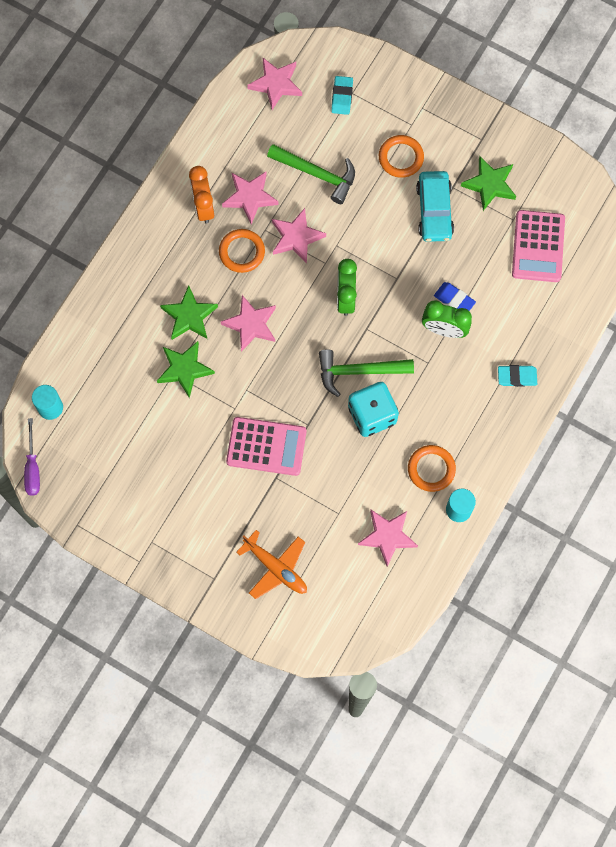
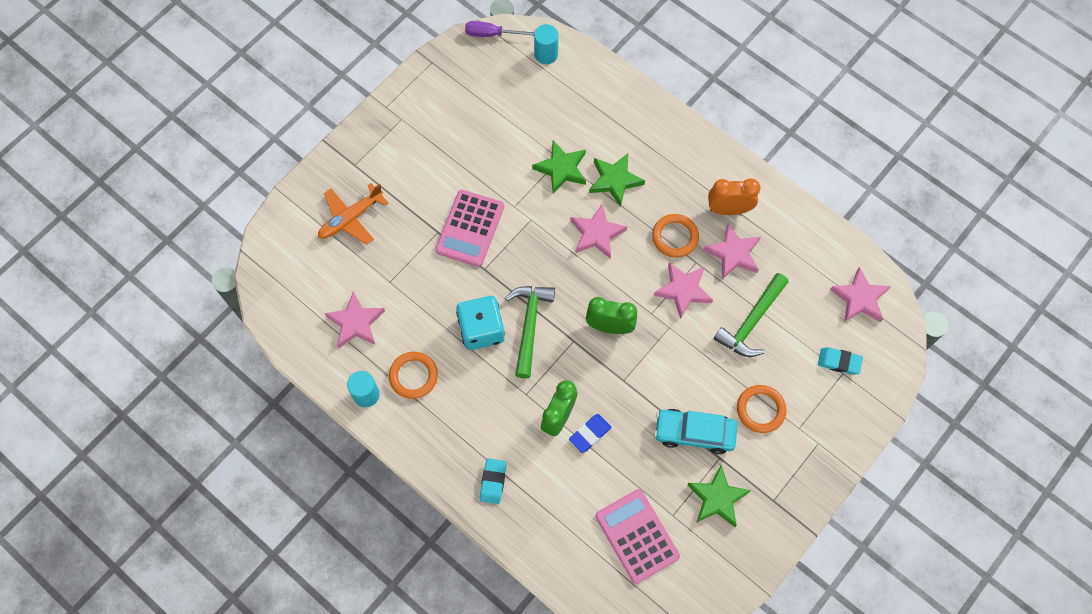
camera: 100 degrees right, 5 degrees down
(538, 246) = (637, 536): pink calculator -> pink calculator turned 45 degrees clockwise

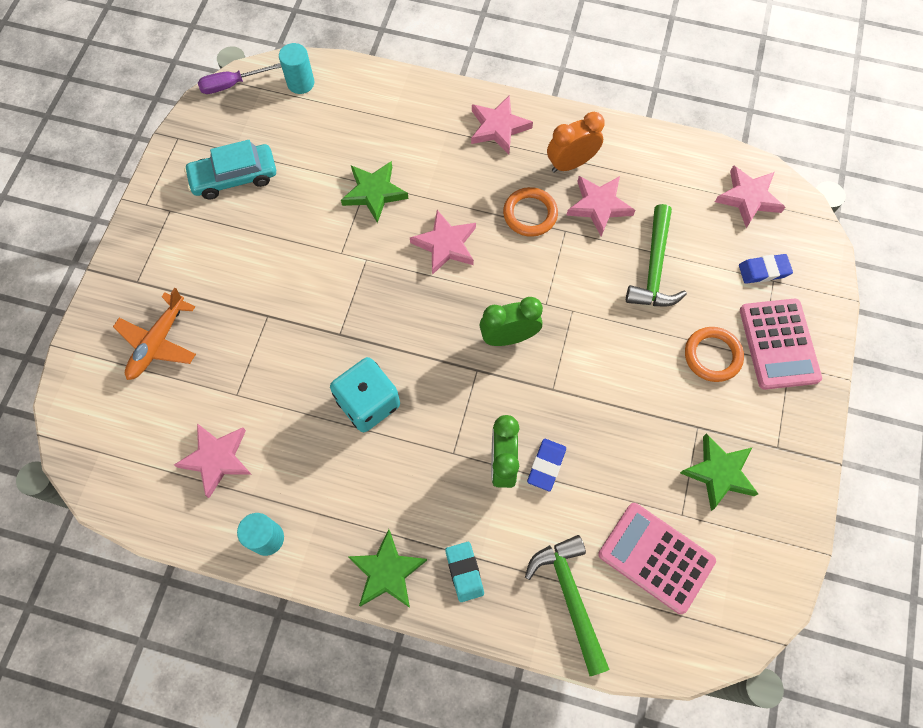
camera: 25 degrees left, 0 degrees up
(413, 376) = (314, 491): orange ring -> none
(470, 228) = (303, 296): pink calculator -> pink calculator (779, 344)
(529, 325) = (420, 374): green hammer -> green hammer (570, 597)
(615, 180) = (437, 182): green star -> green star (387, 572)
(683, 290) = (567, 265): pink star -> pink star (498, 127)
(694, 433) = (657, 412): turquoise car -> turquoise car (234, 177)
(839, 362) = (763, 271): turquoise eraser -> blue eraser

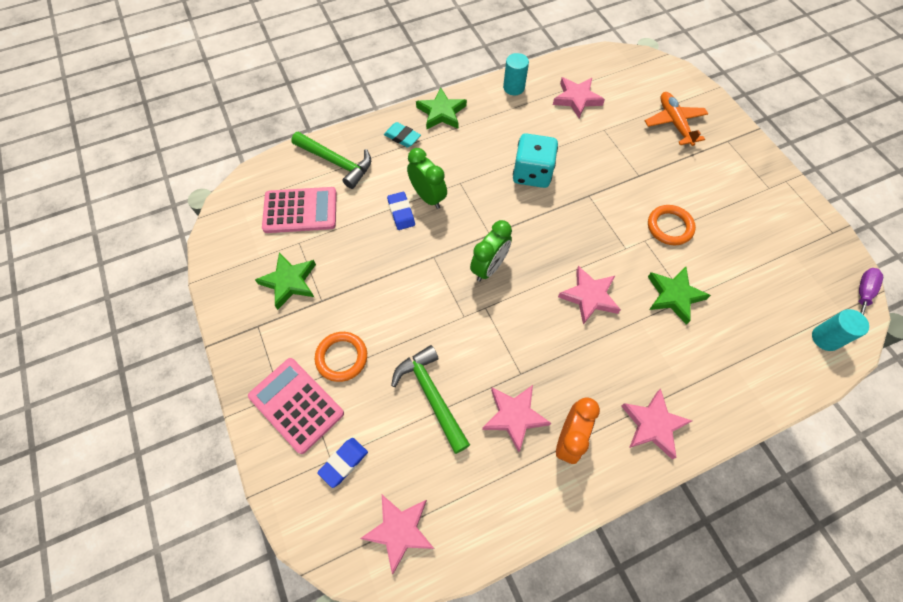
camera: 140 degrees right, 5 degrees down
(234, 177) = (766, 235): turquoise car -> none
(530, 214) = (557, 366): orange ring -> orange ring (669, 227)

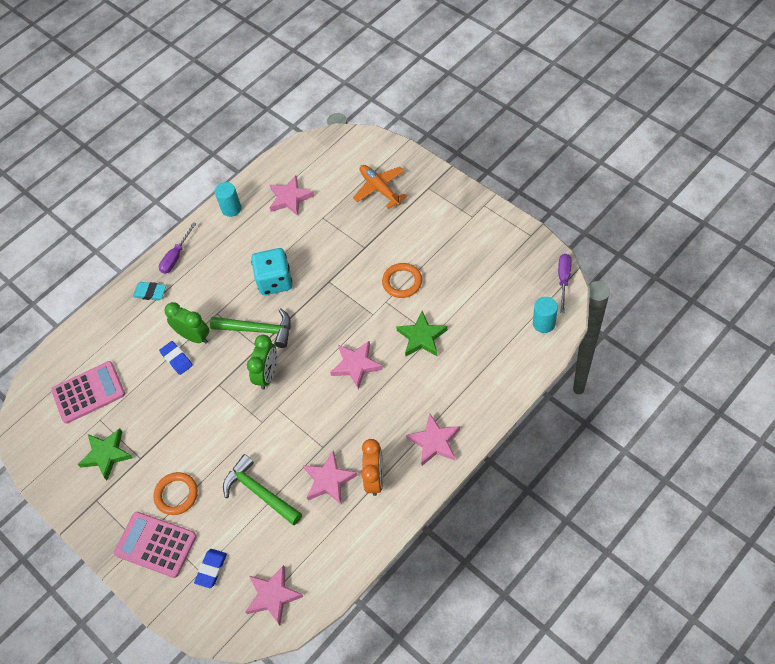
camera: 15 degrees left, 5 degrees down
(336, 162) = (102, 338): green hammer -> green hammer (258, 330)
(441, 112) = (176, 257): green star -> purple screwdriver

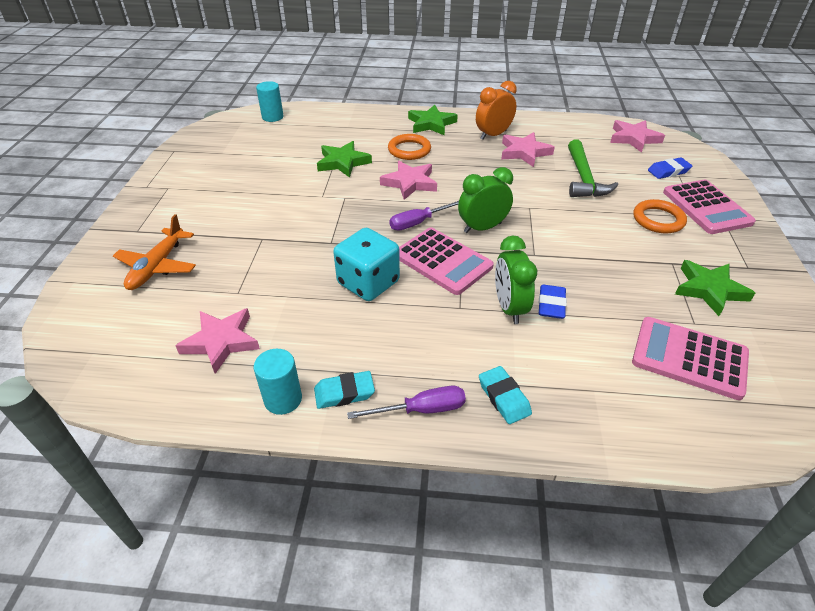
camera: 135 degrees left, 15 degrees down
(212, 233) = (344, 393): none -> turquoise eraser
(258, 330) = (443, 261): green hammer -> pink calculator
(402, 282) = (289, 196): orange ring -> orange ring (409, 150)
(434, 442) = (431, 124): pink star -> green star
(563, 279) = (217, 122): purple screwdriver -> purple screwdriver (418, 222)

